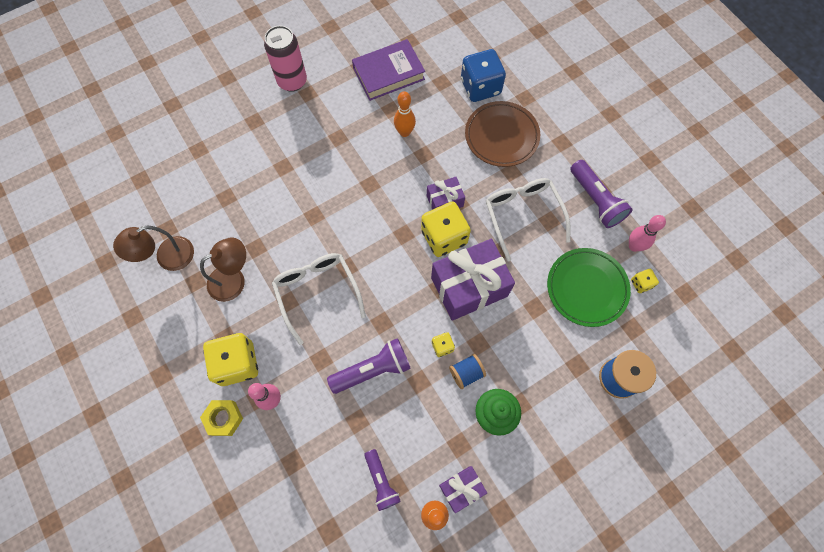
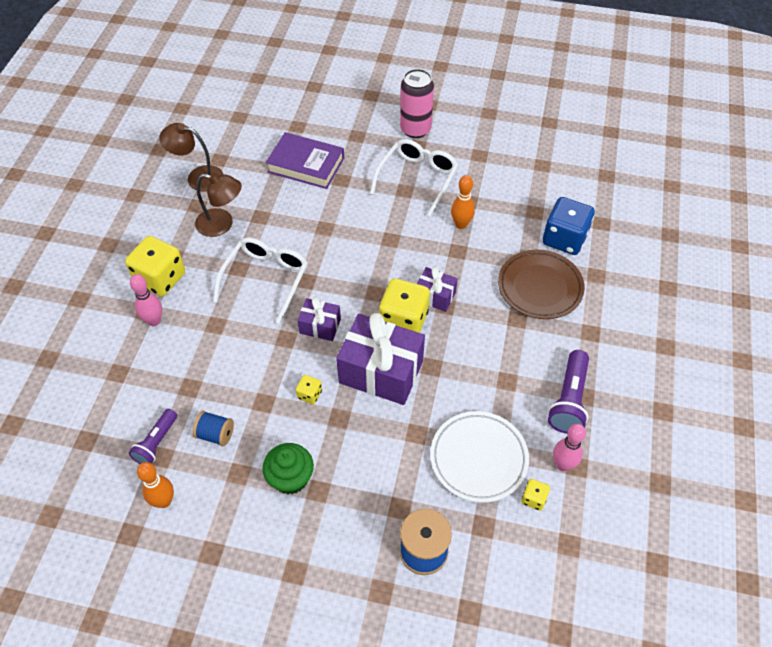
camera: 45 degrees right, 15 degrees down
(224, 418) = (111, 305): yellow nut -> none
(373, 370) = (241, 364): purple flashlight -> none
(388, 74) = (497, 175): purple book -> purple book (306, 165)
(461, 488) = (203, 505): purple gift -> purple gift (320, 326)
(466, 373) = (305, 429): blue spool -> blue spool (215, 434)
(522, 215) = (488, 358): white glasses -> white glasses (417, 178)
(586, 288) = (478, 458): green plate -> white plate

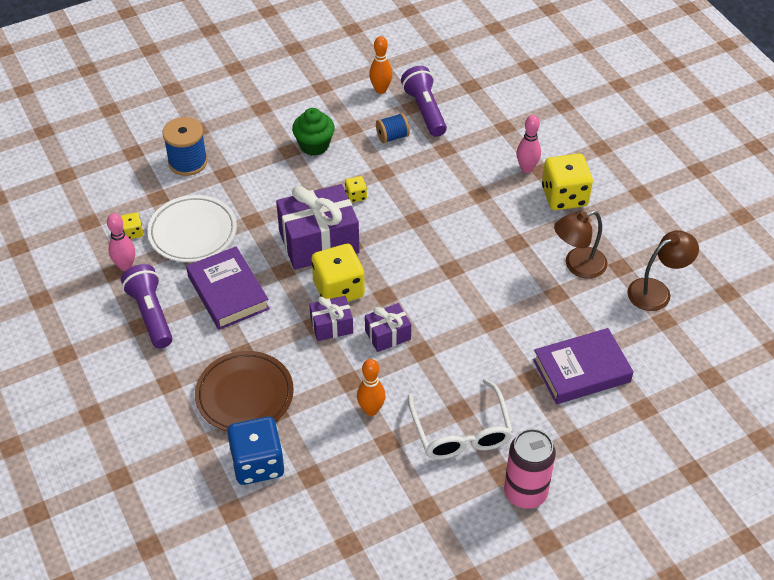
camera: 140 degrees right, 5 degrees down
(156, 443) = (425, 110): purple flashlight -> purple flashlight, size x1.51
(266, 279) = (485, 248): white glasses -> none
(320, 326) = (400, 243): purple gift -> purple gift (388, 335)
(491, 376) = (228, 292): none -> purple book

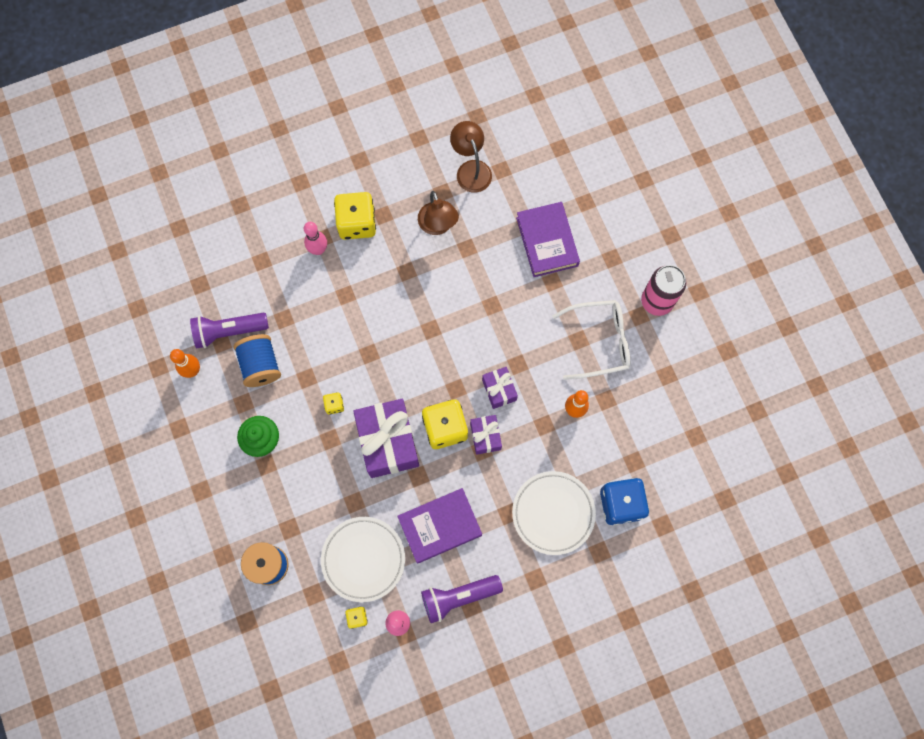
camera: 85 degrees left, 25 degrees up
(245, 395) = (553, 513): brown plate -> white plate
(392, 137) = (260, 365): blue spool -> blue spool, size x1.60

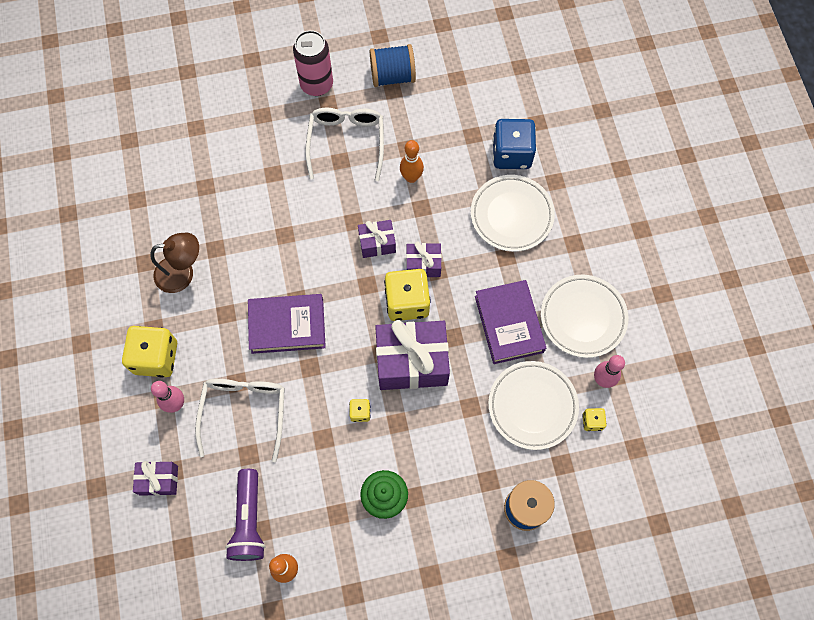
camera: 80 degrees left, 5 degrees down
(252, 252) = (159, 480): none -> purple gift
(260, 365) = (297, 488): blue spool -> blue spool (392, 76)
(320, 307) = (244, 411): none -> white glasses
(458, 597) = (583, 317): purple flashlight -> white plate
(471, 169) = (127, 229): brown lamp -> none
(547, 242) = (229, 170): purple book -> purple book (287, 326)

